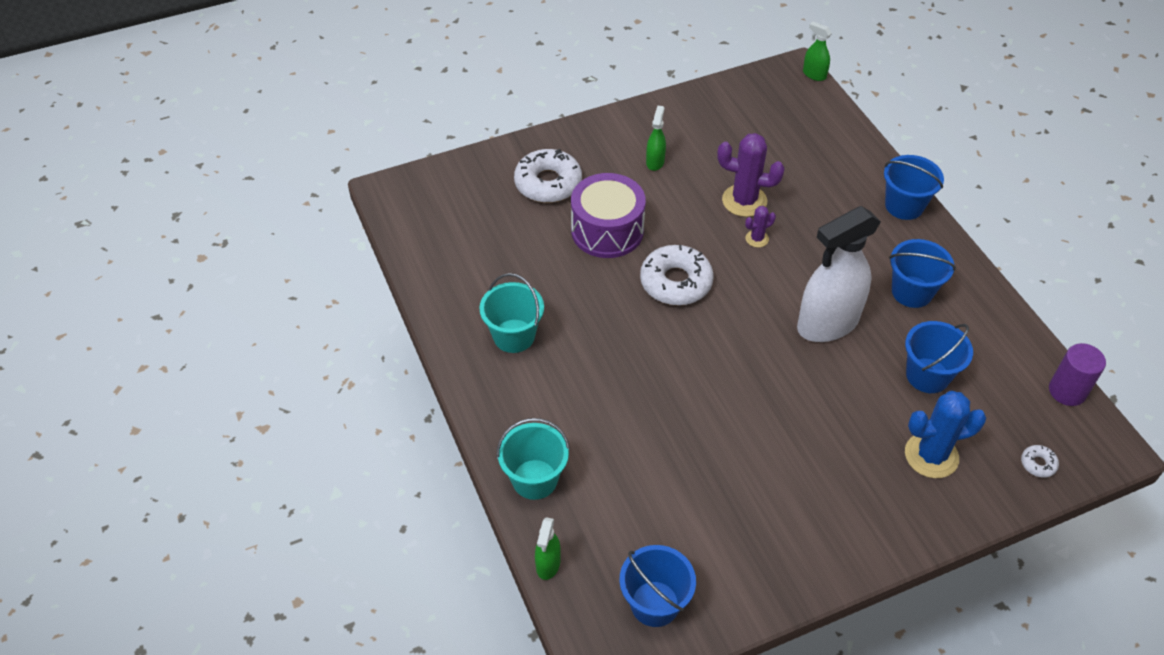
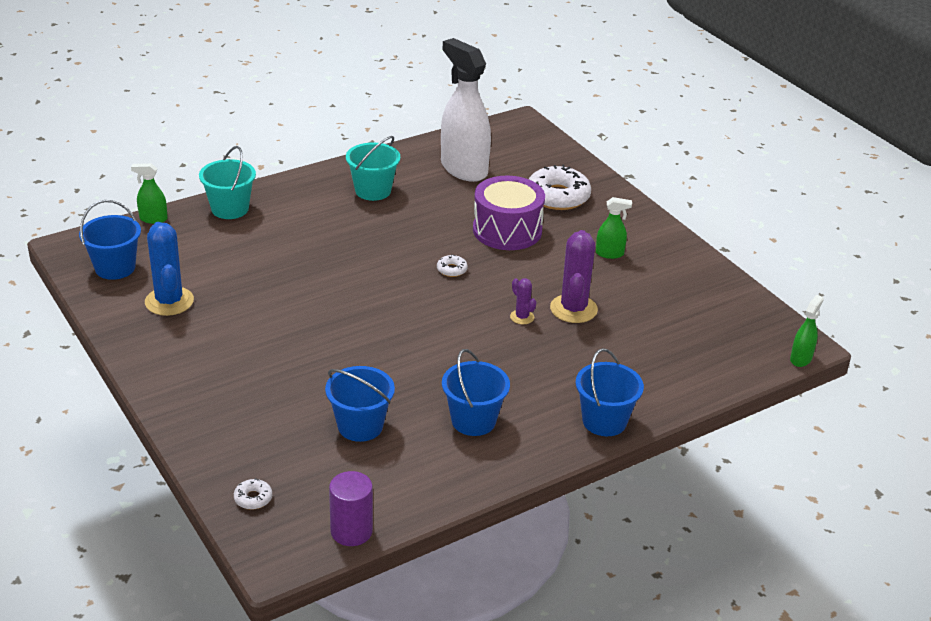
camera: 80 degrees right, 15 degrees down
(676, 282) = (452, 270): white donut -> white donut, size x0.44
(827, 324) = (417, 361): white spray bottle -> white spray bottle (463, 169)
(931, 456) = (260, 423): blue cactus -> blue cactus (169, 301)

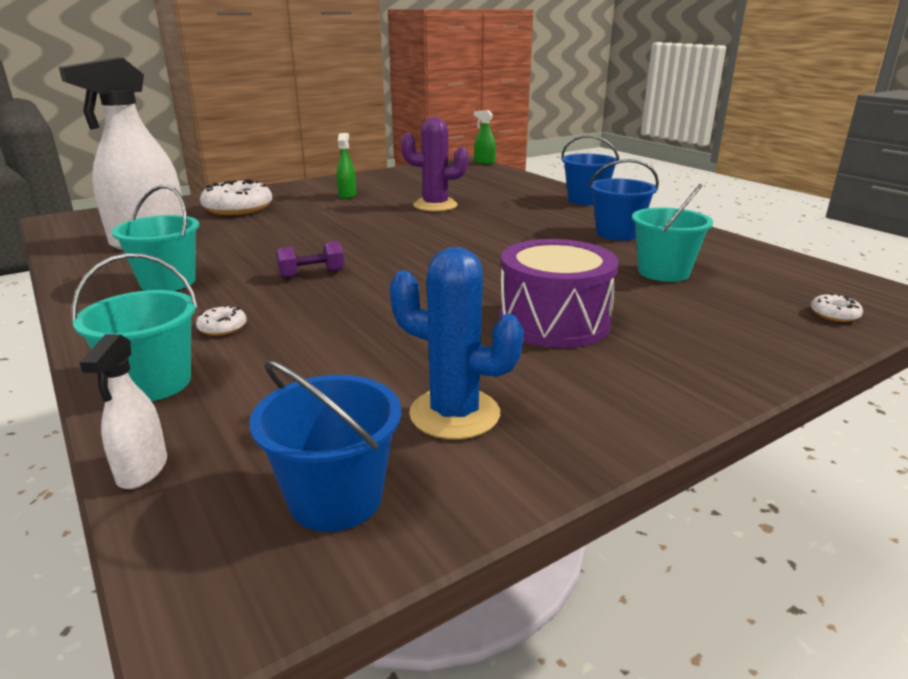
camera: 90 degrees left, 10 degrees down
(153, 219) = (142, 470): green spray bottle -> white spray bottle
(169, 301) = (454, 414): blue cactus -> blue cactus turned 45 degrees clockwise
(351, 531) = (818, 270): purple cylinder -> none
(360, 426) = (663, 272): blue bucket -> turquoise bucket
(380, 246) = (312, 274): none -> purple dumbbell
(452, 270) = (368, 243): white donut -> white donut (222, 327)
(507, 230) = (295, 224): purple drum -> purple drum (554, 322)
(522, 317) = (451, 220): purple cactus -> none

